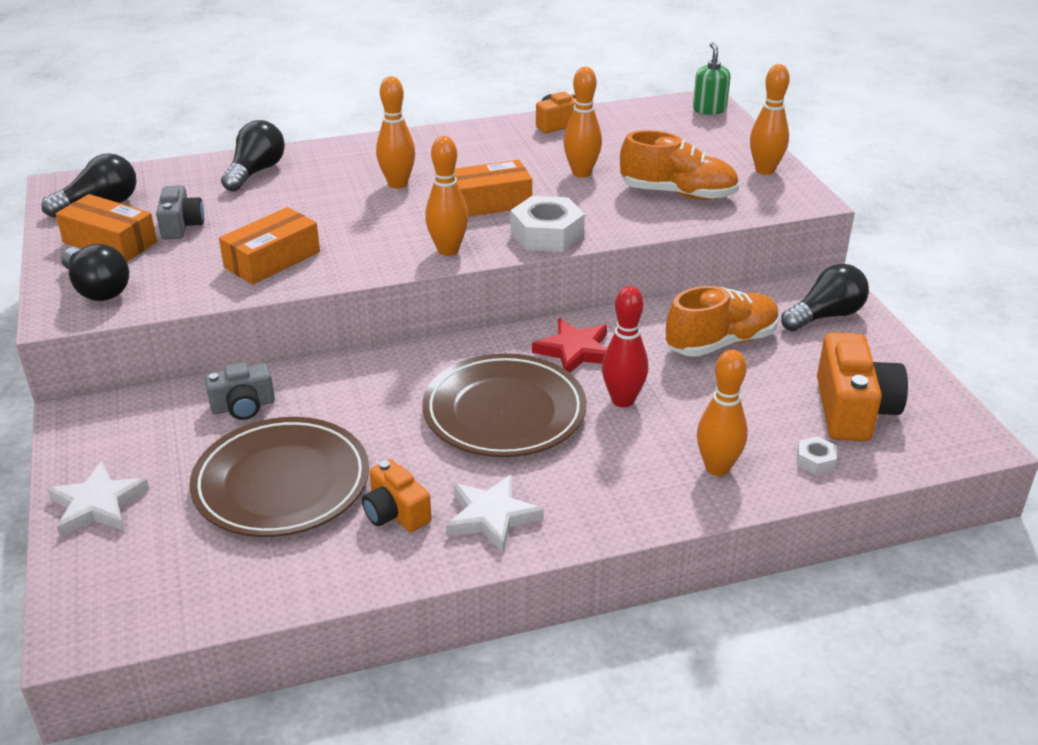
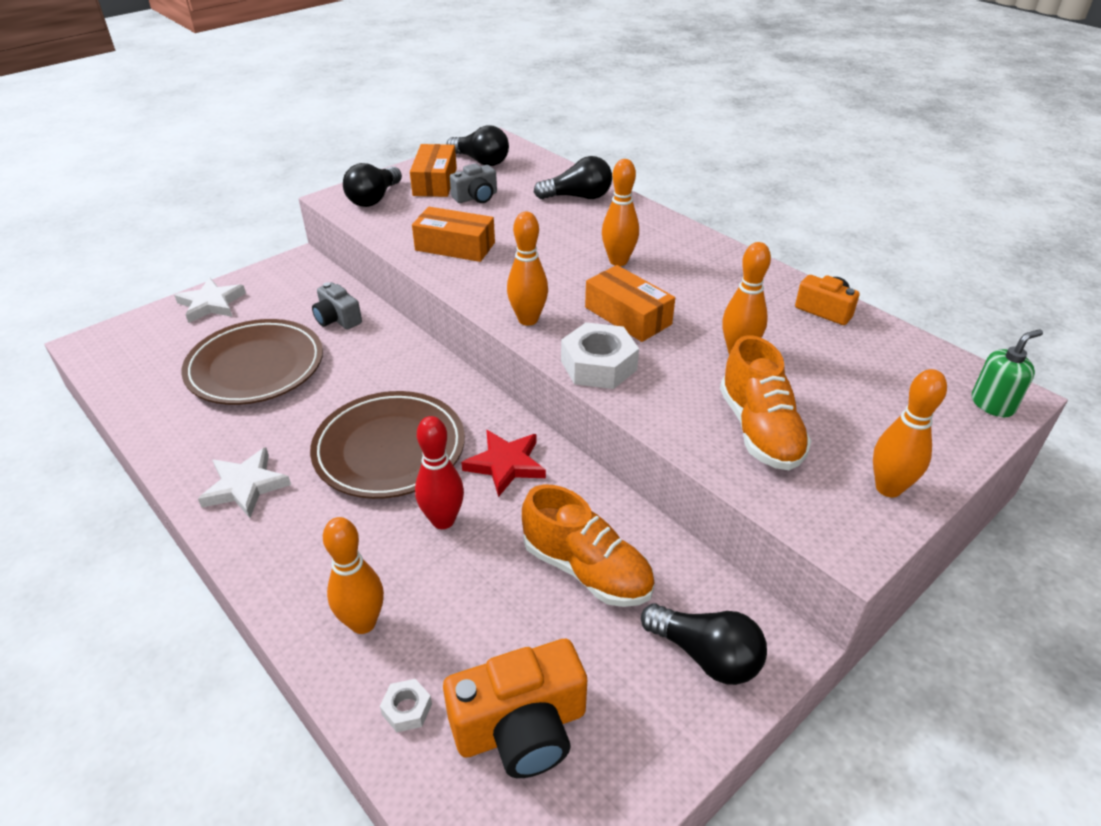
camera: 65 degrees right, 5 degrees up
(395, 513) = (236, 432): orange camera -> none

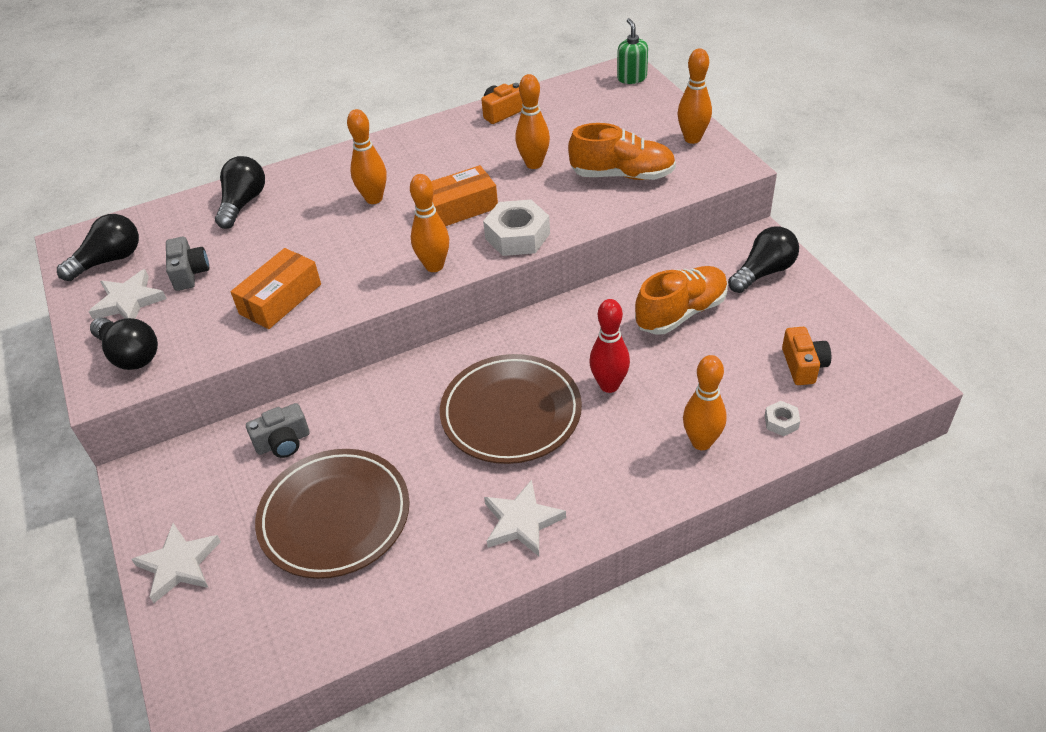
camera: 70 degrees left, 5 degrees up
(435, 182) = (129, 301): orange box -> white star
(506, 464) = (558, 340): red star -> none
(521, 728) = (803, 365): orange camera -> orange camera, size x0.60

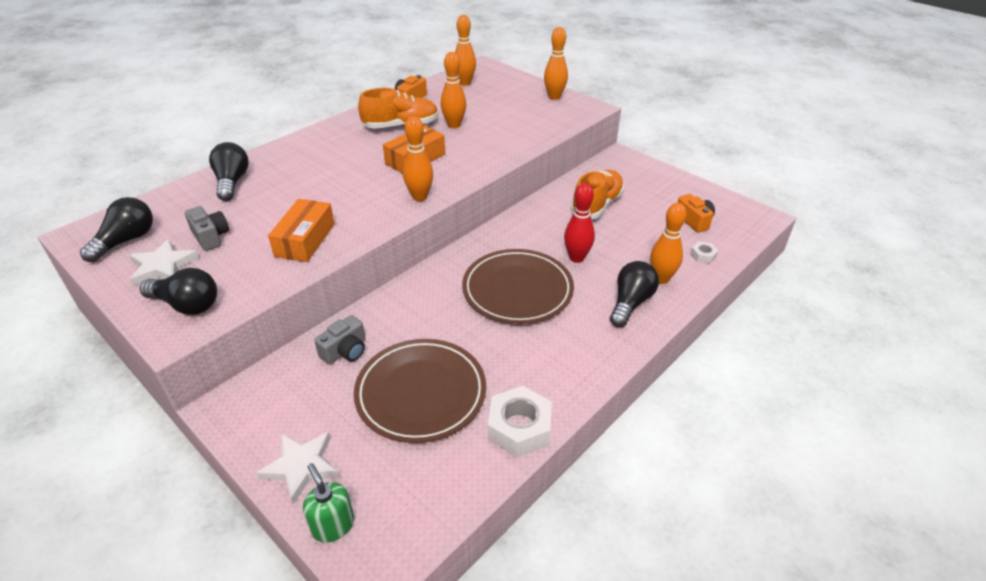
camera: 25 degrees left, 5 degrees down
(374, 199) = (343, 163): orange bowling pin -> orange bowling pin (465, 83)
(517, 236) = (471, 169): white nut -> white nut (519, 428)
(522, 521) = (570, 358): white star -> none
(622, 175) = (521, 123): orange shoe -> orange shoe (401, 126)
(631, 78) = (490, 69): green soap dispenser -> green soap dispenser (333, 525)
(763, 272) = (634, 173): black light bulb -> black light bulb (630, 303)

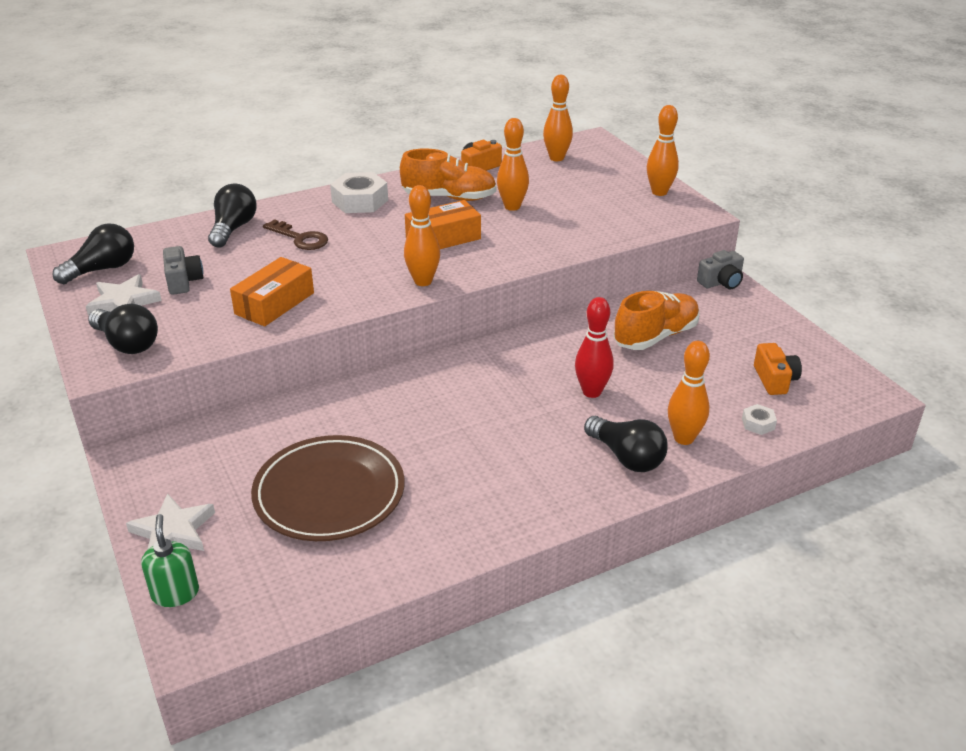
camera: 20 degrees right, 5 degrees down
(296, 180) = (300, 238): none -> brown key
(345, 351) = (274, 432): grey camera -> grey camera (721, 282)
(517, 290) = (498, 412): brown plate -> none
(519, 428) = (414, 555): white nut -> white nut (360, 201)
(630, 303) = (626, 457): black light bulb -> black light bulb turned 90 degrees clockwise

